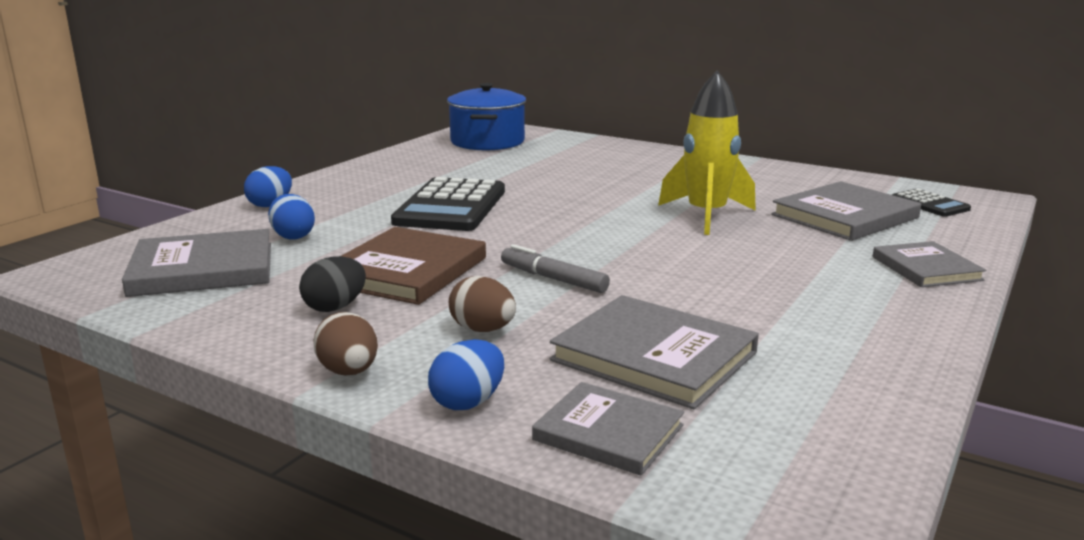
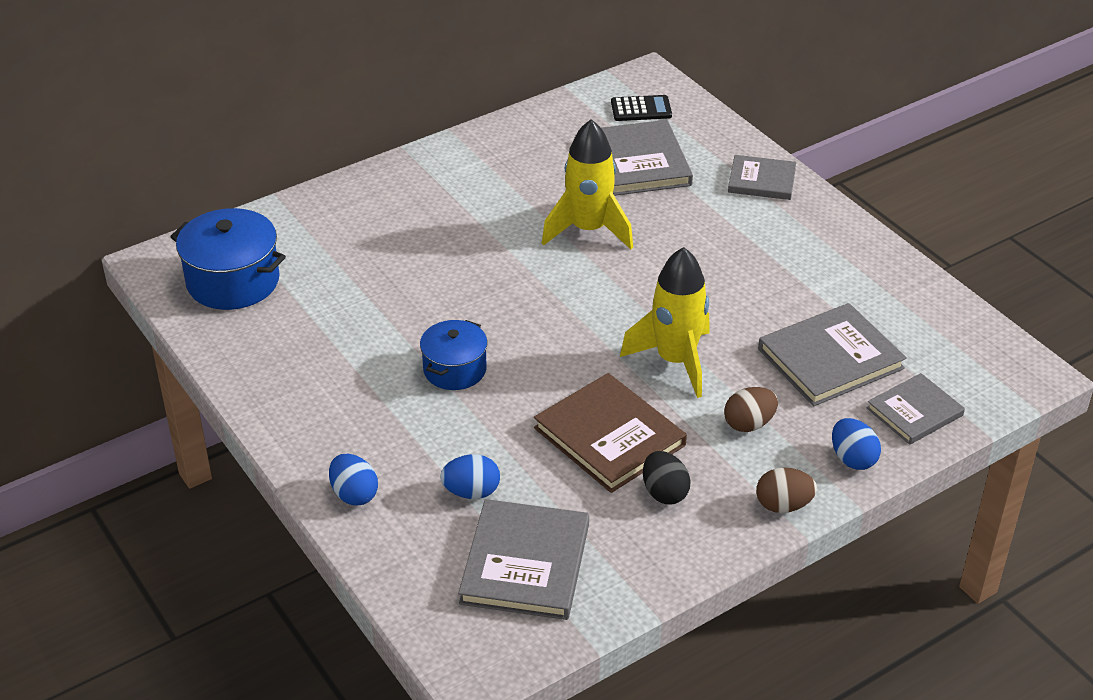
camera: 65 degrees left, 20 degrees up
(450, 207) = (455, 369): black calculator -> blue pot
(553, 279) = (675, 361): grey marker -> yellow rocket

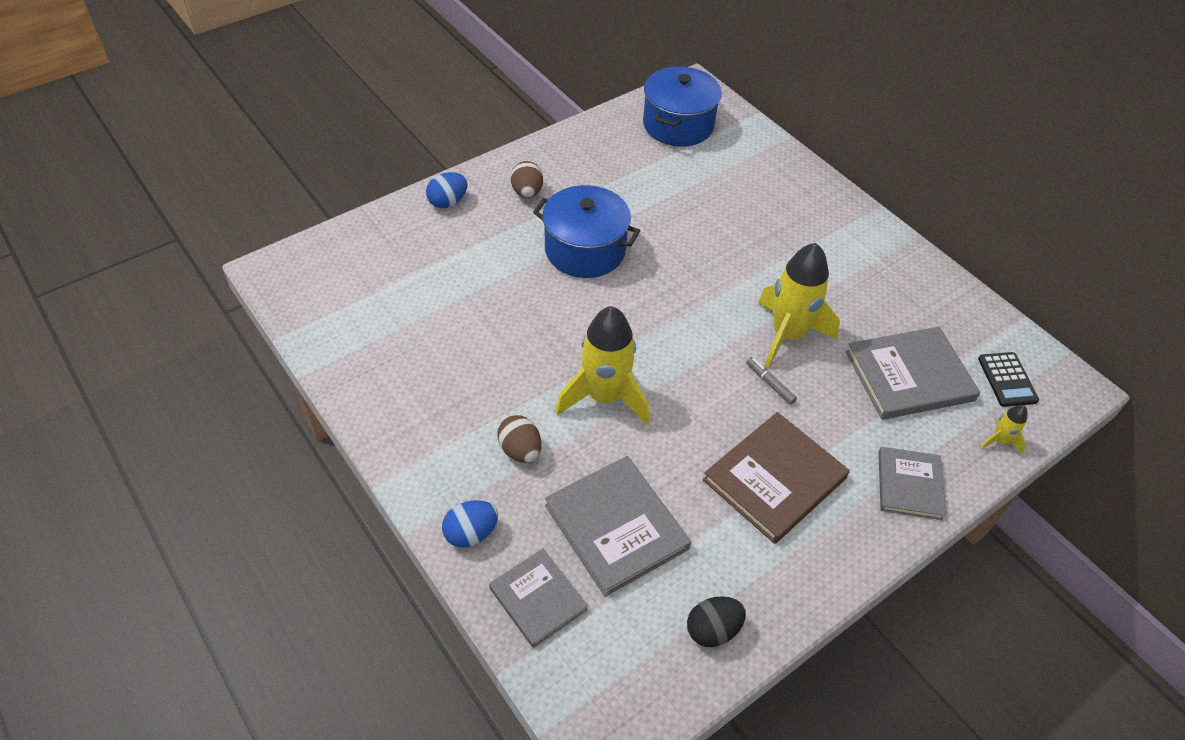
camera: 85 degrees right, 10 degrees up
(455, 369) = (585, 250): blue pot -> blue pot, size x1.56
(471, 492) = (446, 264): blue egg -> none
(525, 563) = (368, 296): grey book -> none
(609, 436) = (505, 348): brown book -> brown book (774, 479)
(652, 248) = (770, 383): none -> grey marker
(664, 492) = (436, 384): black egg -> black egg (712, 630)
(710, 125) = (999, 441): none -> yellow rocket
(783, 505) = (414, 470): brown egg -> brown egg (527, 192)

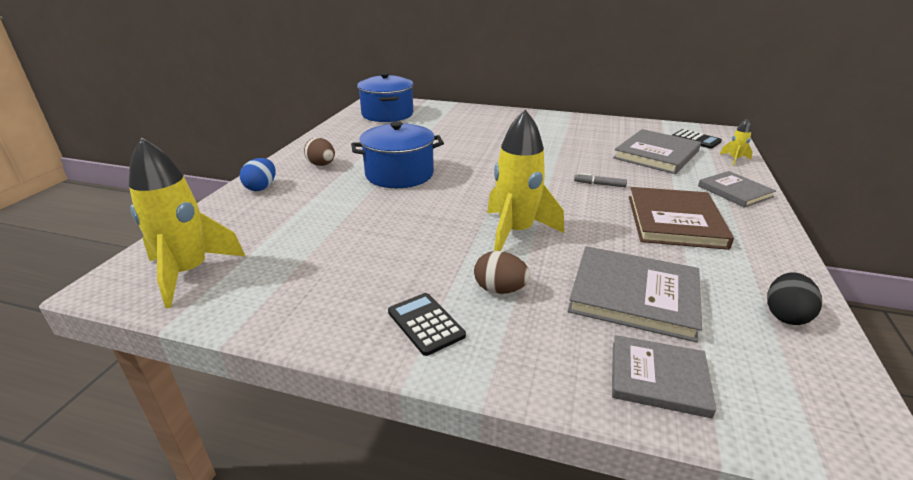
camera: 35 degrees left, 20 degrees down
(436, 446) = (426, 323): none -> black calculator
(471, 533) = (539, 367): blue egg -> none
(787, 335) = (574, 163): yellow rocket -> yellow rocket (189, 273)

